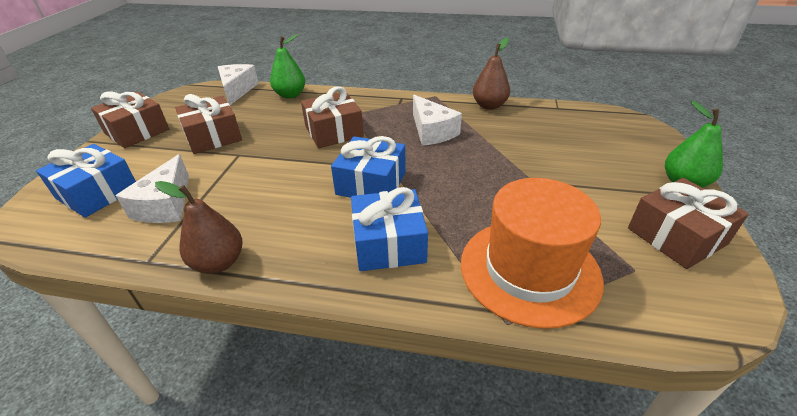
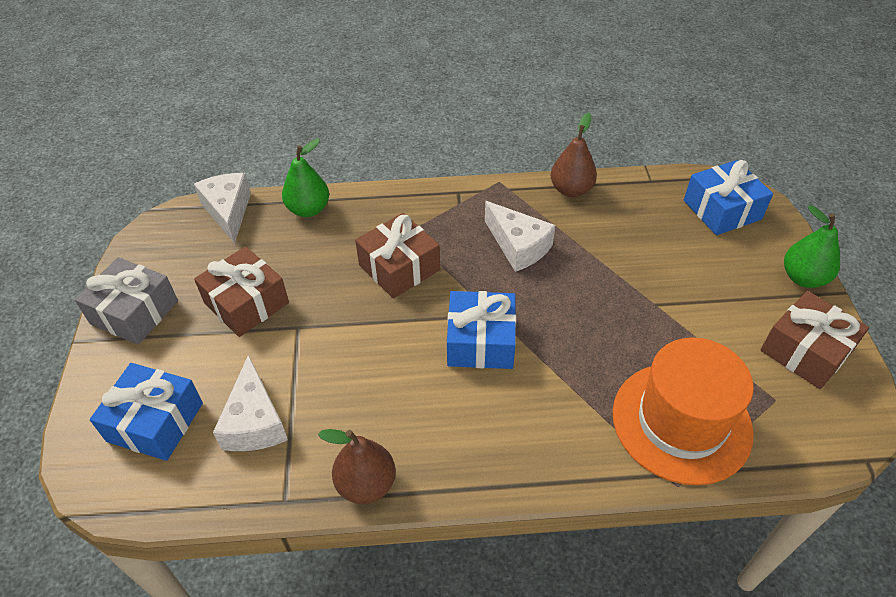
camera: 15 degrees left, 10 degrees up
(137, 131) = (134, 312): brown gift -> grey gift
(389, 243) = (534, 420): blue gift -> blue gift (722, 210)

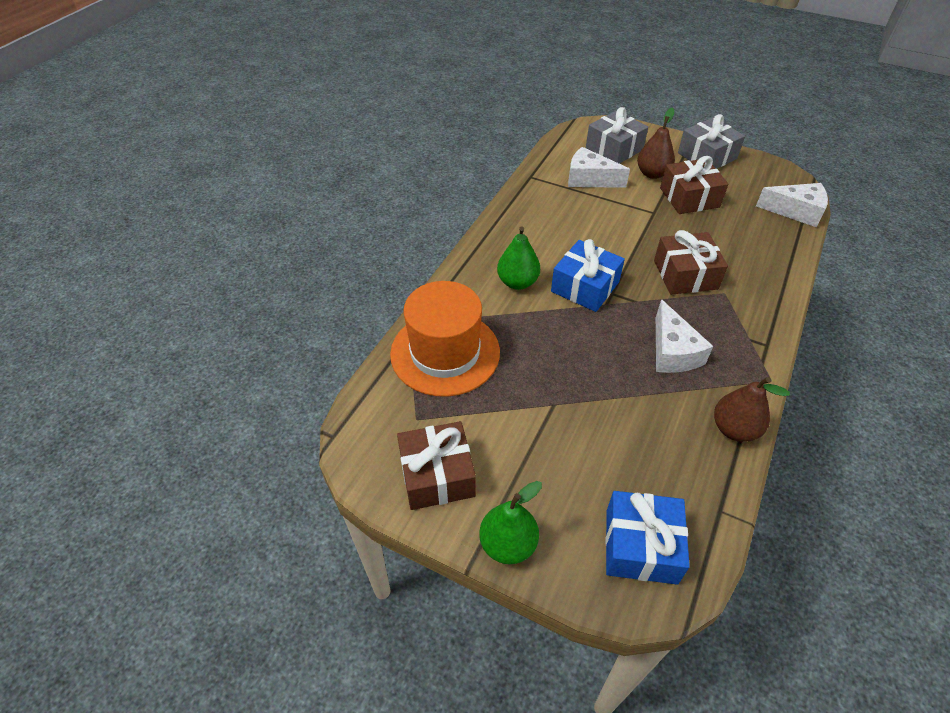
camera: 120 degrees right, 0 degrees up
(155, 422) = (614, 149): blue gift -> grey gift
(308, 209) = (780, 250): green pear -> green pear (517, 282)
(366, 484) = (517, 204): brown pear -> brown pear (652, 174)
(518, 246) = (672, 351): white cheese -> white cheese turned 90 degrees counterclockwise

